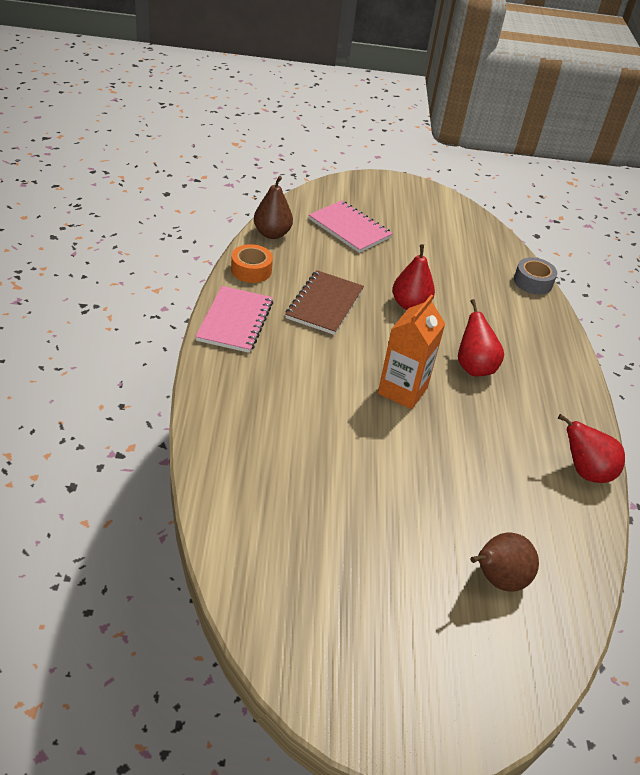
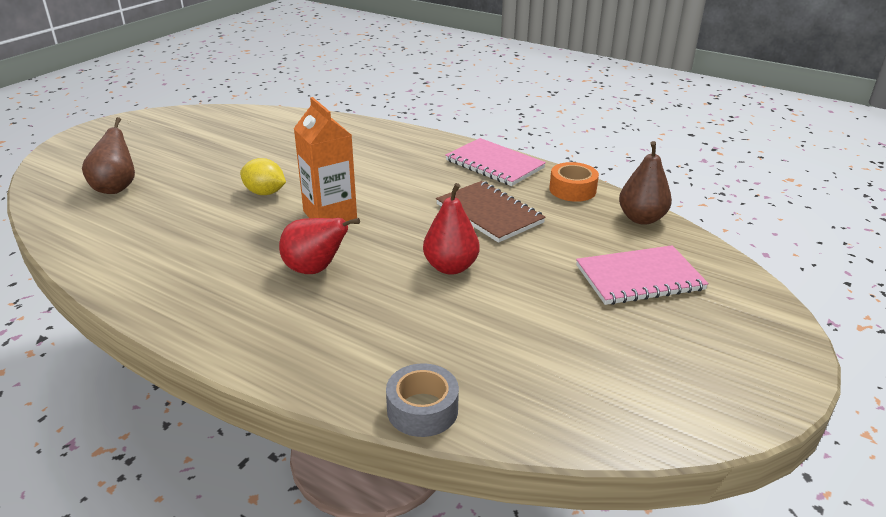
camera: 125 degrees right, 10 degrees down
(406, 451) = (265, 193): none -> yellow lemon
(585, 471) = (117, 276): red pear -> none

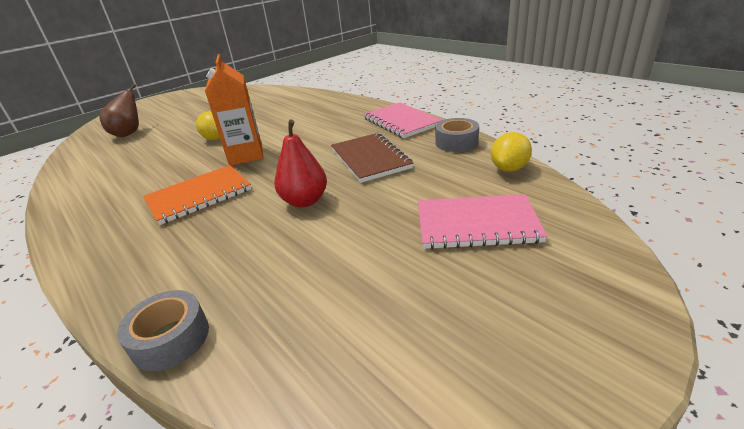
camera: 20 degrees right, 0 degrees up
(315, 270) = (199, 196): red pear -> orange notebook
(572, 190) = (456, 142): orange tape -> grey tape
(641, 218) = (509, 168): brown pear -> yellow lemon

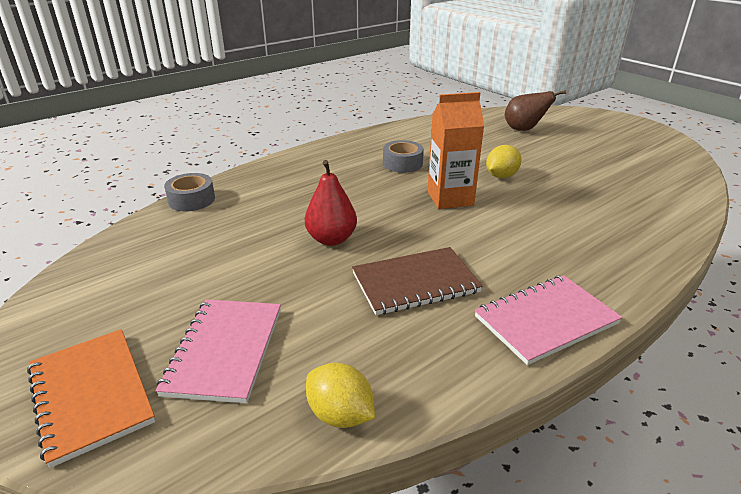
camera: 90 degrees right, 0 degrees up
(199, 196) = (368, 184): orange notebook -> orange notebook (91, 395)
(456, 142) = (450, 372): grey tape -> grey tape (402, 163)

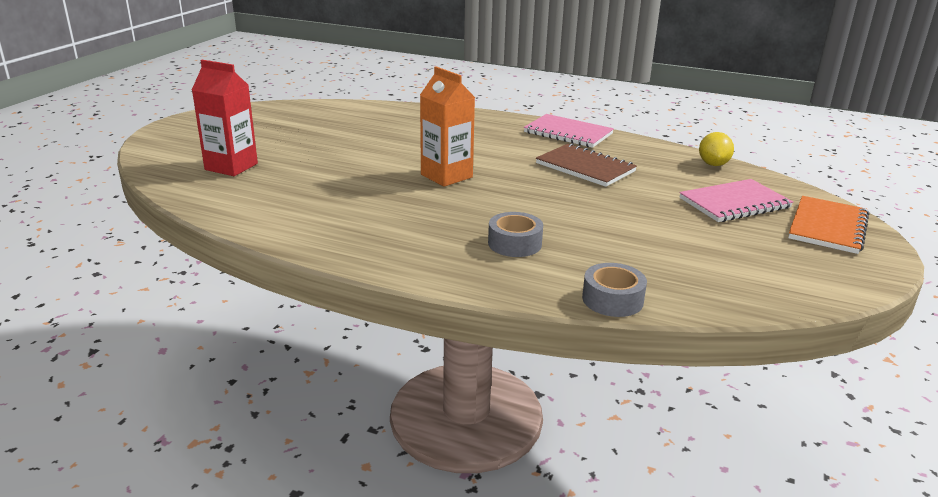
camera: 120 degrees left, 5 degrees down
(331, 239) = (576, 206): red pear -> none
(402, 163) = (389, 209): grey tape -> grey tape (514, 243)
(501, 176) = (376, 163): yellow lemon -> none
(524, 129) = (231, 167): brown pear -> red carton

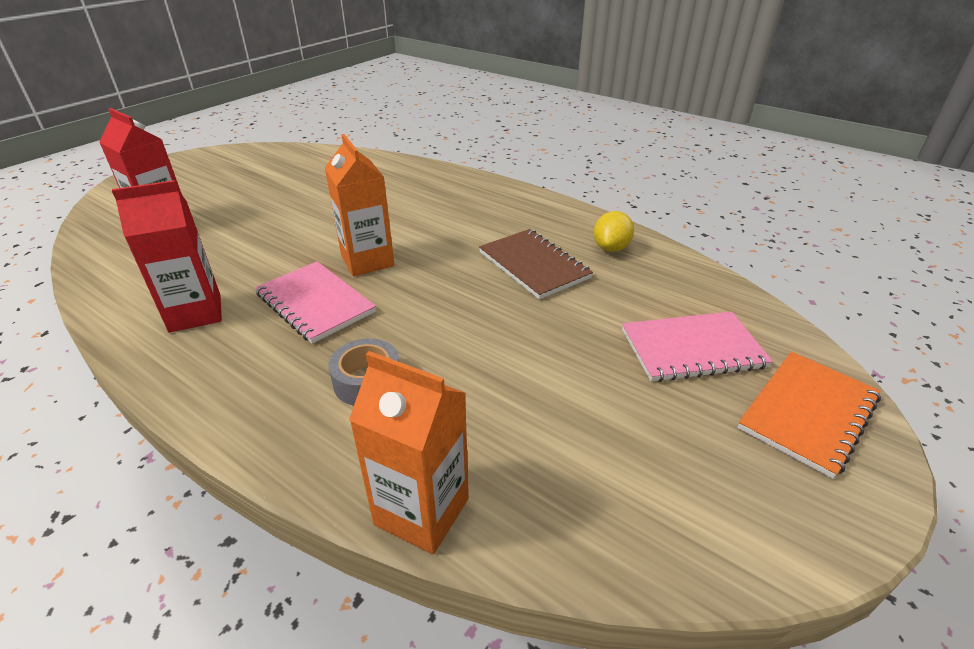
camera: 15 degrees right, 10 degrees up
(331, 220) = (195, 313): none -> red carton
(568, 133) = (546, 211): pink notebook -> pink notebook (315, 303)
(612, 299) = (422, 511): grey tape -> orange carton
(713, 164) = (698, 277): yellow lemon -> yellow lemon (611, 248)

